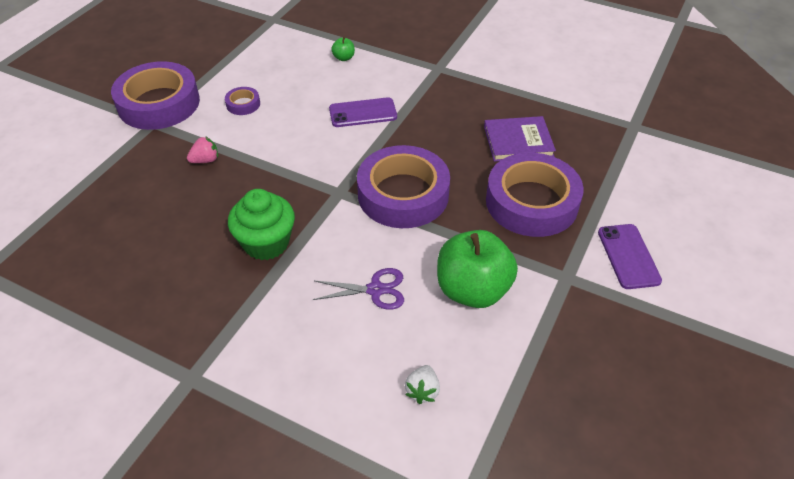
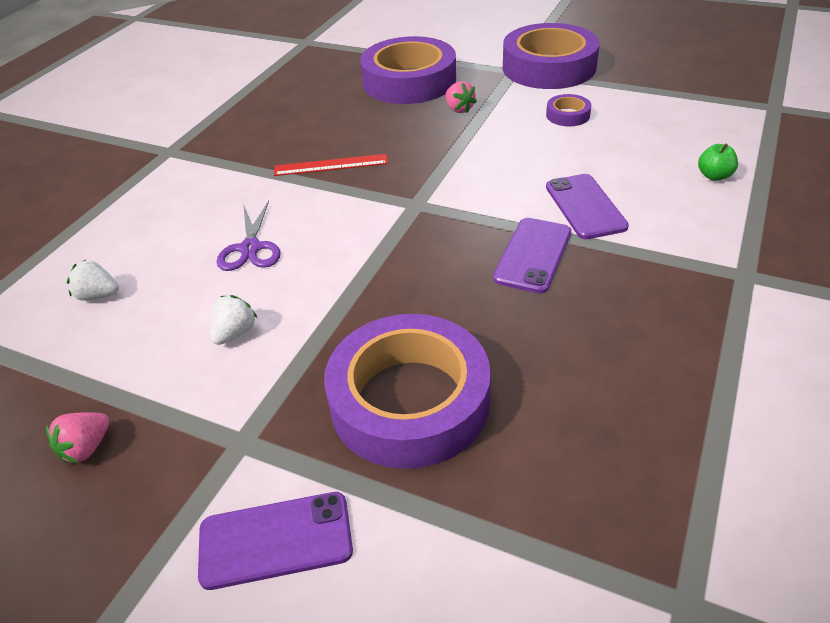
camera: 90 degrees right, 5 degrees down
(266, 243) = (331, 165): green cupcake -> red ruler
(403, 194) = (416, 258): purple tape -> purple tape (409, 81)
(409, 141) = (533, 255): none -> purple phone
(472, 290) = (235, 333): green apple -> white strawberry
(518, 141) = (567, 384): purple book -> none
(579, 360) = (86, 448): none -> pink strawberry

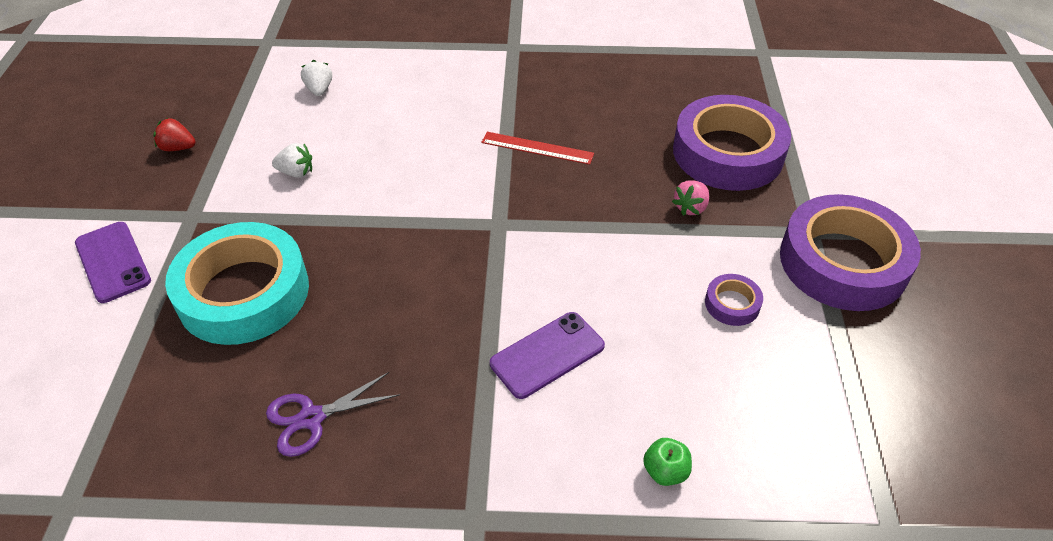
camera: 65 degrees right, 5 degrees up
(86, 448) = (178, 148): pink strawberry -> red strawberry
(250, 248) = (397, 143): purple scissors -> purple scissors (312, 418)
(331, 165) = (537, 148): red ruler -> red ruler turned 45 degrees counterclockwise
(409, 400) = (243, 292): purple tape -> turquoise tape
(533, 255) = (449, 329): purple phone -> none

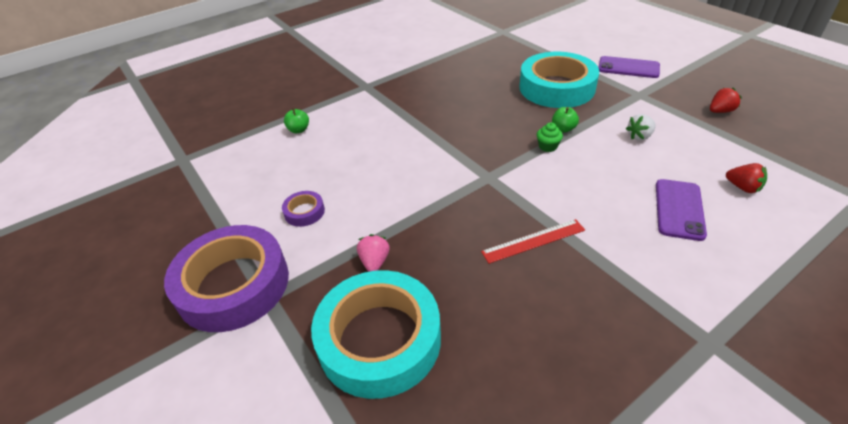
camera: 145 degrees right, 5 degrees down
(312, 418) = (461, 76): purple scissors -> none
(319, 90) = (743, 187): white strawberry -> red strawberry
(343, 228) = (563, 129): none -> green apple
(393, 219) = (548, 146): none -> green cupcake
(547, 355) = (389, 138): purple phone -> purple phone (679, 209)
(728, 153) = (379, 339): purple tape -> turquoise tape

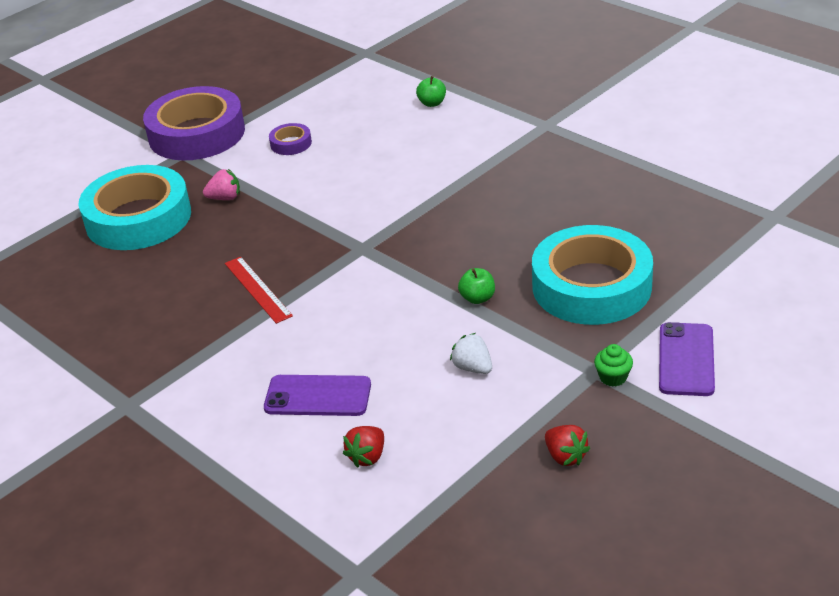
camera: 80 degrees right, 5 degrees down
(548, 146) = (432, 287): green cupcake -> green cupcake (613, 377)

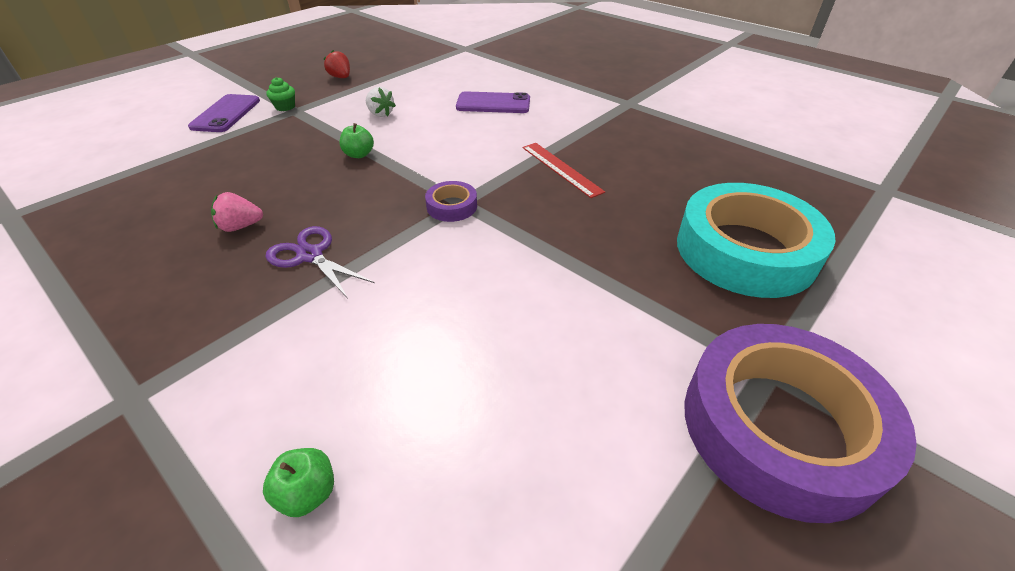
camera: 175 degrees right, 5 degrees up
(225, 198) = (646, 275): pink strawberry -> pink strawberry (240, 226)
(291, 143) = (585, 382): purple tape -> purple tape (452, 206)
(367, 457) = (459, 80): red strawberry -> none
(481, 198) = (310, 255): none -> purple scissors
(591, 286) = (254, 160): turquoise tape -> none

